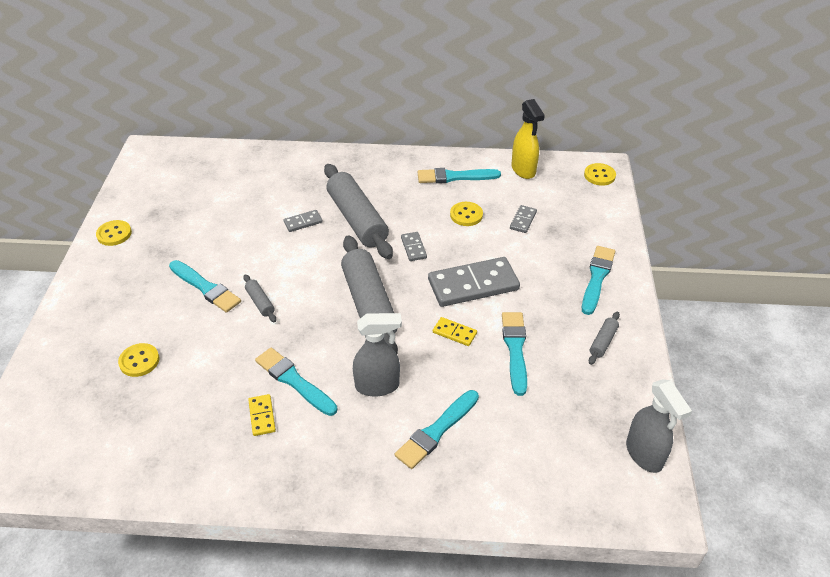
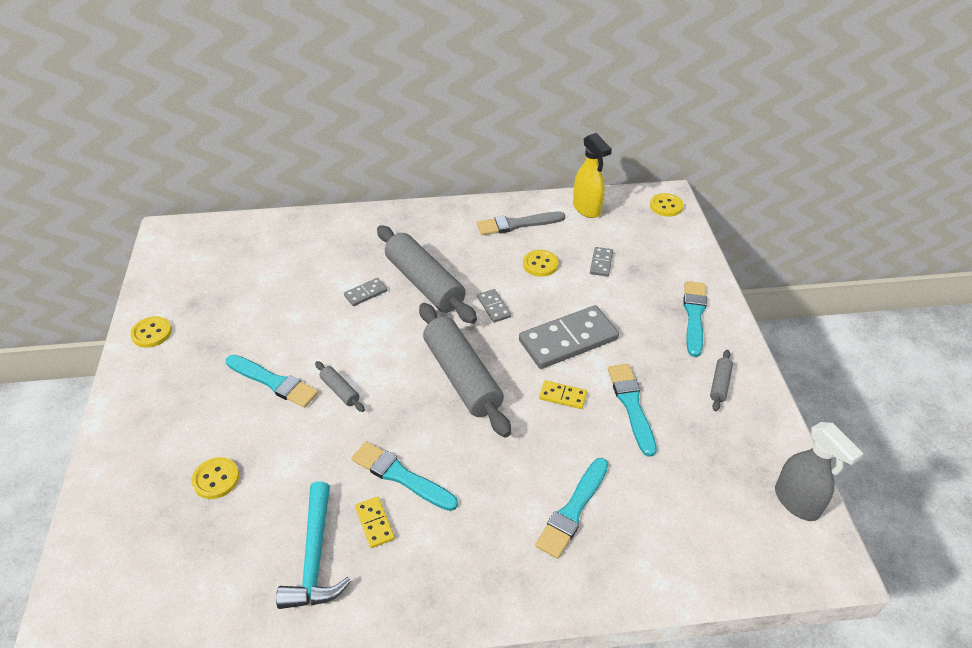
camera: 10 degrees left, 0 degrees up
(205, 436) = (315, 558): none -> turquoise hammer
(378, 386) = (495, 468): grey spray bottle -> none
(455, 177) = (517, 224): turquoise brush -> grey brush

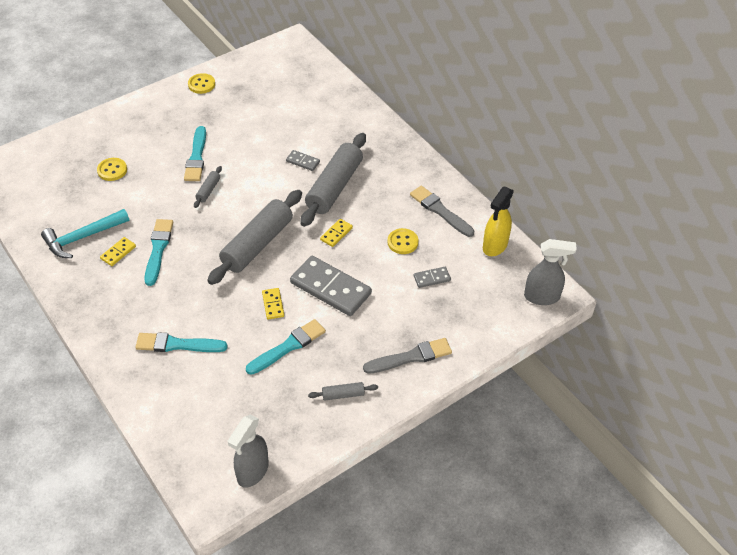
camera: 60 degrees right, 5 degrees up
(494, 307) = (336, 234): grey domino -> yellow domino
(666, 206) = (542, 297): yellow button -> grey spray bottle
(694, 316) = (410, 357): turquoise brush -> grey brush

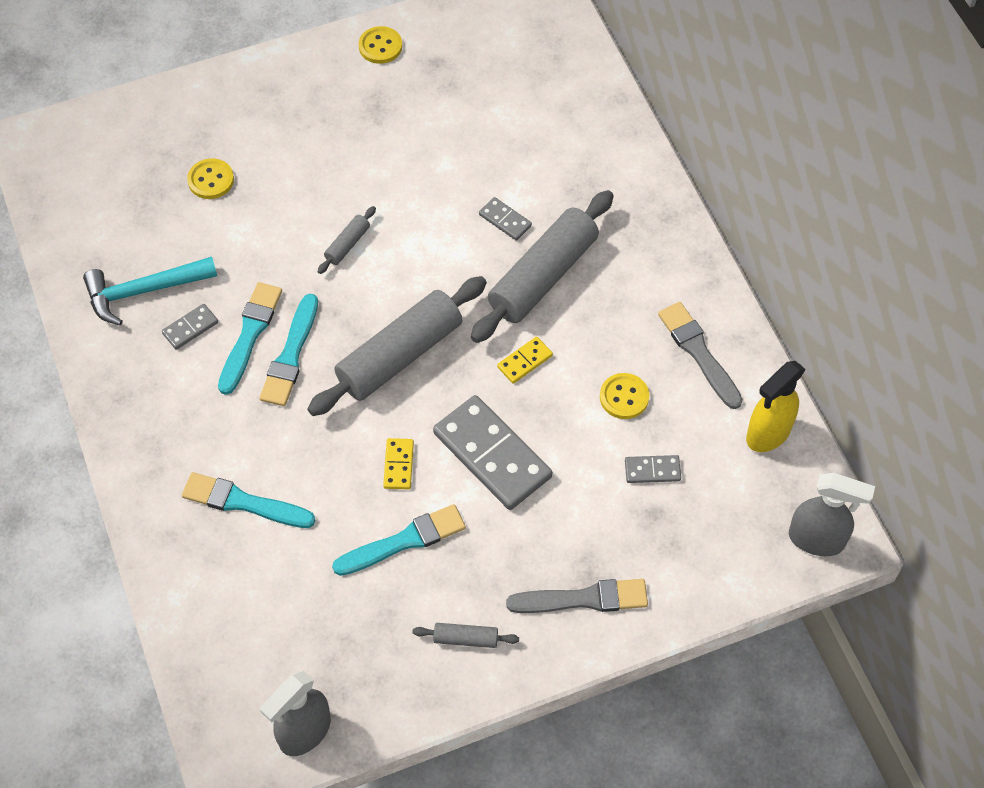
camera: 15 degrees right, 10 degrees up
(118, 252) = (190, 328): yellow domino -> grey domino
(196, 157) = (343, 180): turquoise brush -> turquoise brush (291, 355)

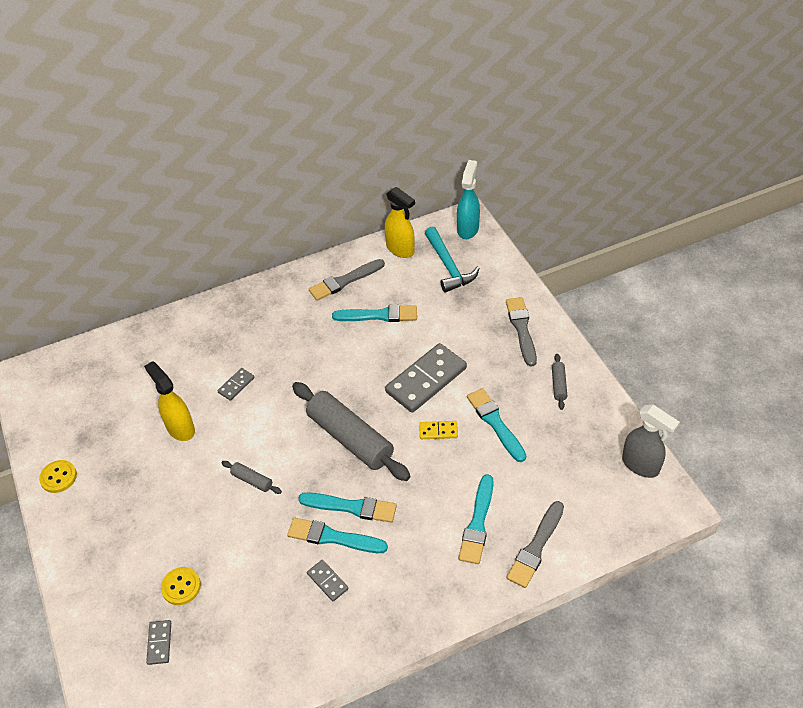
camera: 90 degrees left, 10 degrees down
(143, 291) = (292, 623): turquoise hammer -> turquoise hammer (449, 266)
(196, 570) = (536, 547): none -> grey brush
(439, 162) = (180, 428): none -> yellow spray bottle
(524, 361) = (353, 367): yellow domino -> none
(543, 276) = (284, 361): grey rolling pin -> none
(624, 397) = (378, 315): yellow button -> turquoise brush
(652, 470) = (430, 300): grey domino -> grey domino (159, 643)
(817, 540) = (468, 229): grey spray bottle -> turquoise spray bottle

